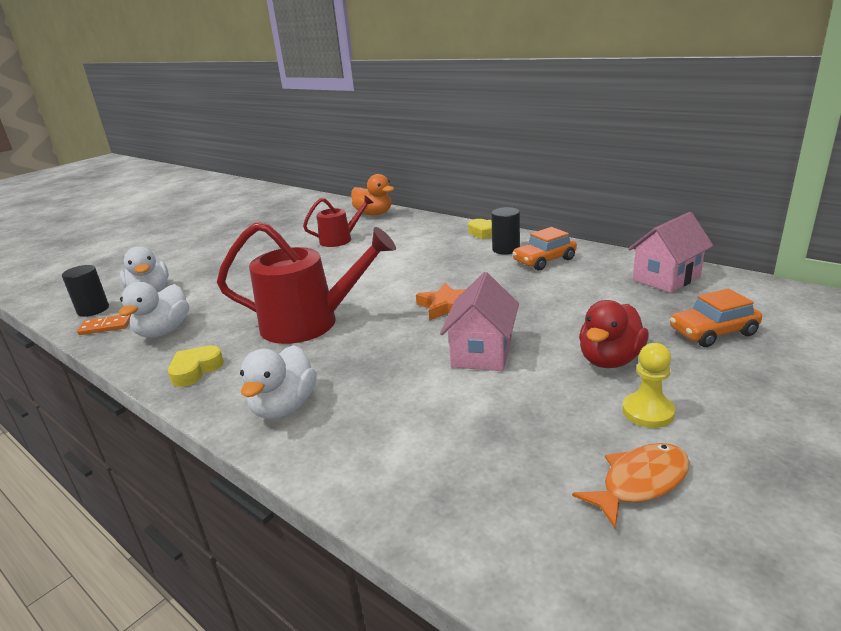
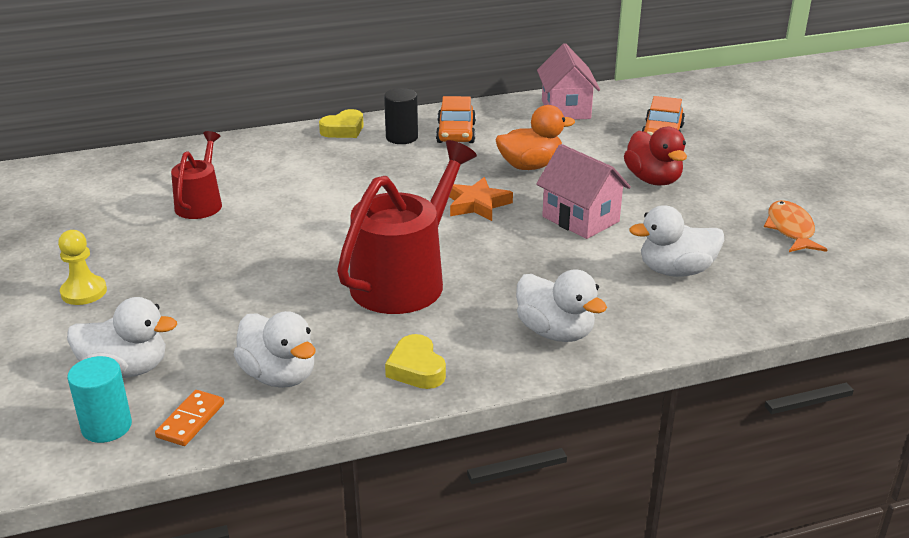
camera: 60 degrees left, 5 degrees up
(93, 310) = (106, 426): black cylinder -> turquoise cylinder
(374, 214) = (157, 161): orange duck -> orange duck (530, 166)
(449, 432) = (675, 271): none -> white duck
(648, 412) = (727, 196): yellow pawn -> yellow pawn (84, 292)

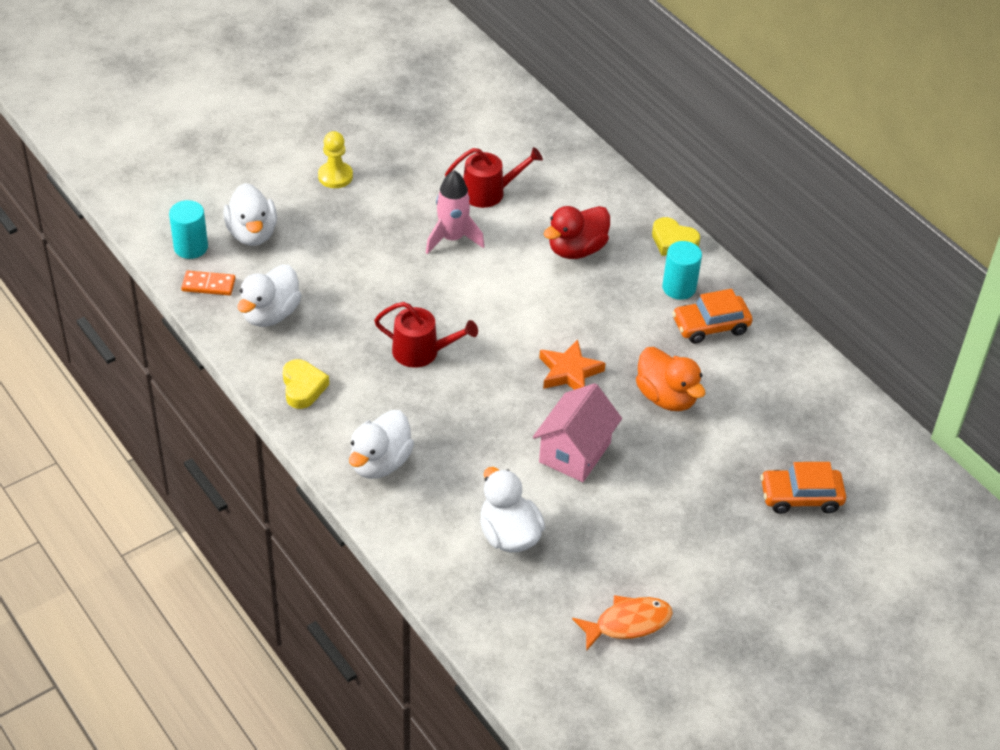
camera: 70 degrees right, 15 degrees up
(250, 234) = (452, 238): none -> pink rocket
(402, 137) = (679, 288): black cylinder -> turquoise cylinder
(405, 280) = (421, 352): red watering can -> red watering can, size x0.56
(416, 368) = (303, 387): yellow heart -> yellow heart turned 120 degrees clockwise
(566, 109) = (818, 404): pink house -> none
(653, 180) = (684, 500): red duck -> red duck (576, 249)

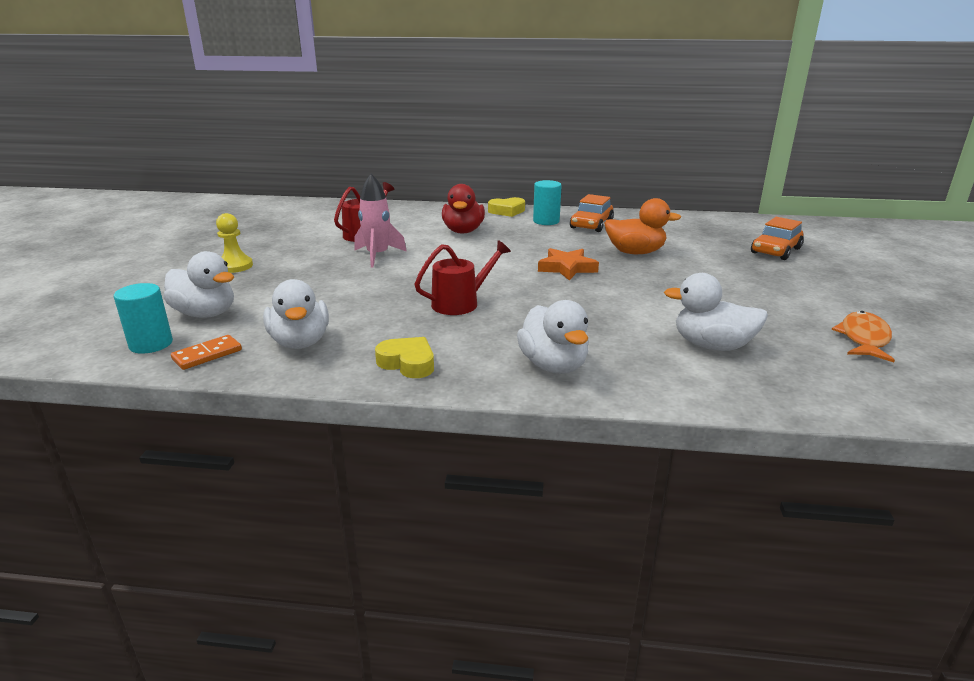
camera: 45 degrees left, 20 degrees down
(575, 452) = (649, 293): pink house -> none

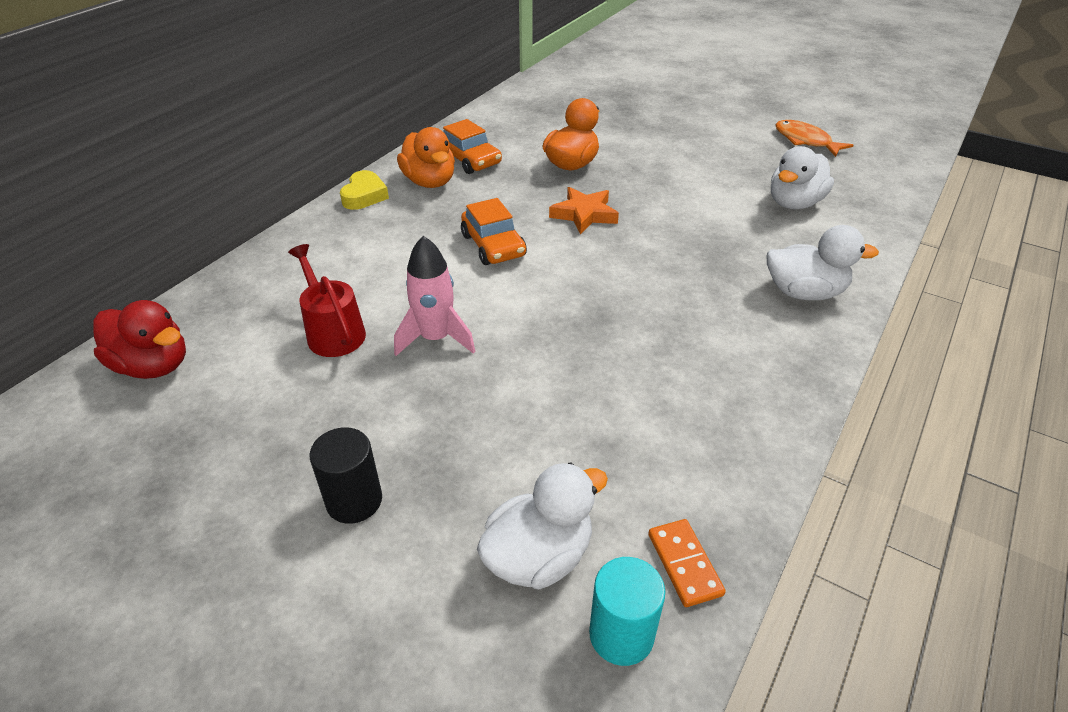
camera: 65 degrees left, 15 degrees up
(235, 266) = (354, 501): yellow pawn -> black cylinder
(300, 342) = (683, 462): white duck -> none
(407, 363) = (769, 383): yellow heart -> none
(460, 303) = (635, 309): red watering can -> none
(463, 231) = (406, 247): red duck -> red duck (153, 366)
(546, 221) = (429, 182): turquoise cylinder -> orange duck
(775, 251) = (621, 102): orange car -> orange car (493, 245)

